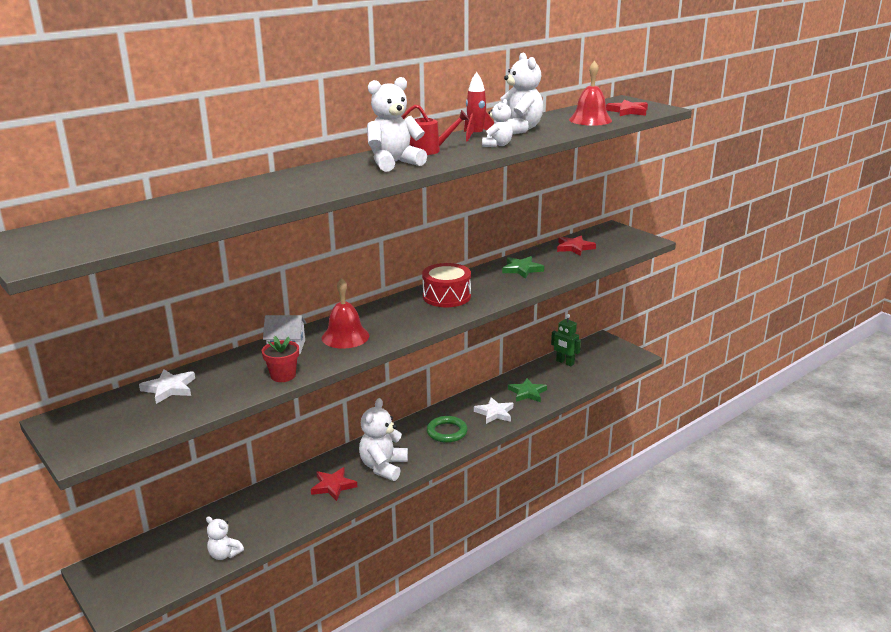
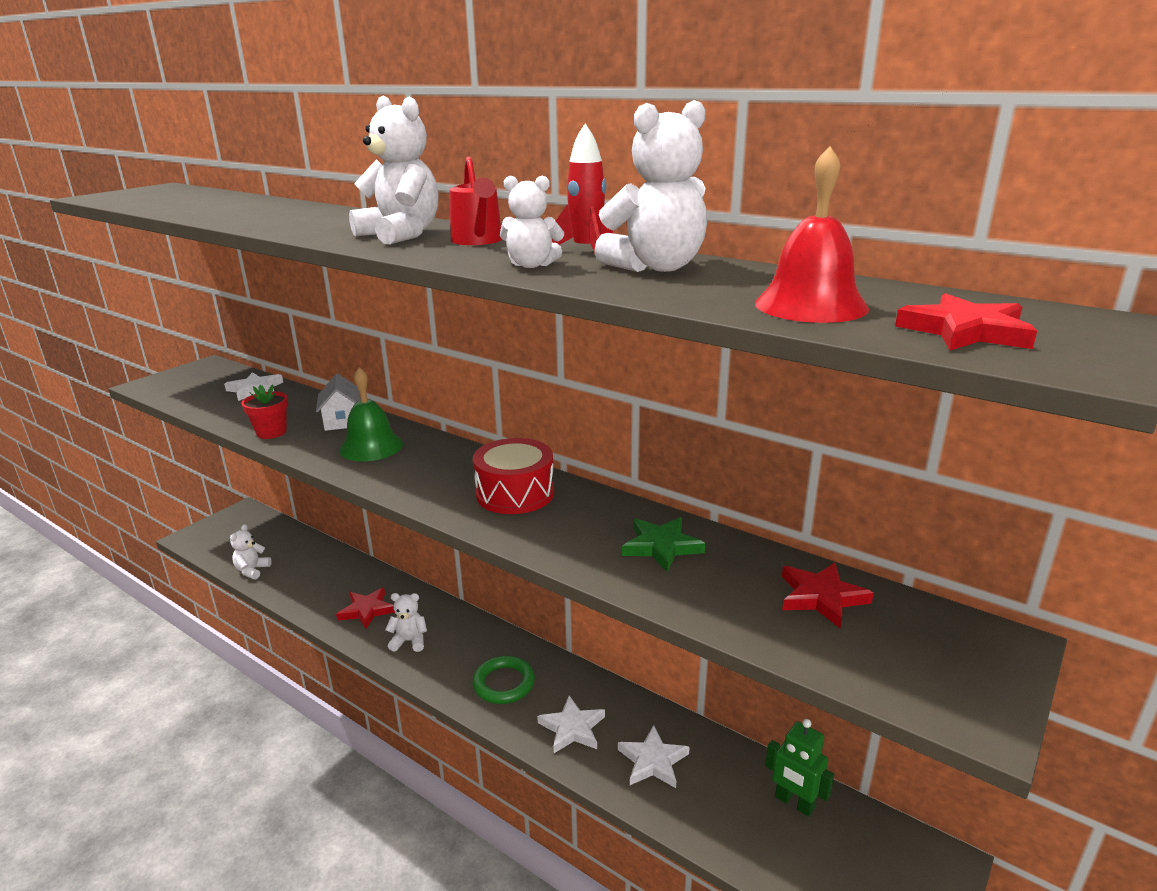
camera: 75 degrees right, 0 degrees up
(345, 337) = (371, 446): red bell -> green bell
(383, 467) = (409, 641): white teddy bear -> white teddy bear, size x0.58
(527, 393) = (653, 761): green star -> white star
(565, 362) = (794, 803): green robot -> green robot turned 75 degrees counterclockwise

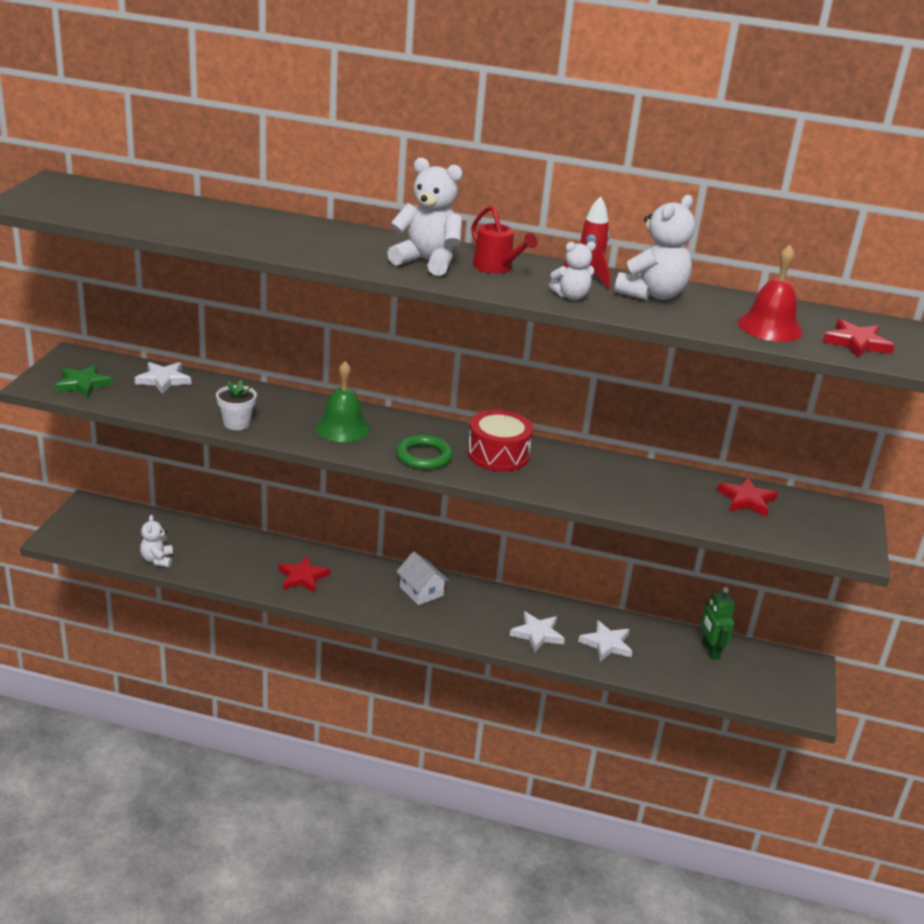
camera: 25 degrees left, 5 degrees up
(271, 432) = (236, 423): red flower pot -> white flower pot
(343, 420) = (289, 405): white house -> white house (421, 591)
(409, 641) = (362, 595): white teddy bear -> none
(504, 683) = (464, 613): green ring -> green ring (423, 456)
(661, 546) = (631, 481): green star -> green star (83, 384)
(794, 803) = (710, 650): green robot -> green robot turned 60 degrees clockwise

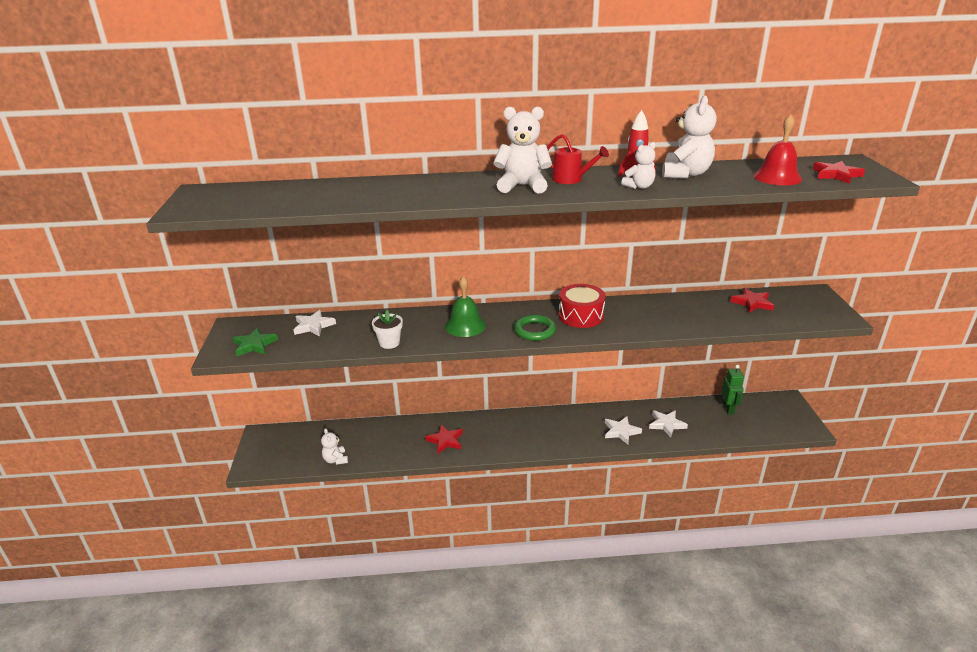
camera: 15 degrees left, 0 degrees up
(421, 591) = (529, 425): white house -> none
(710, 650) = (728, 409): green robot -> green robot turned 150 degrees counterclockwise

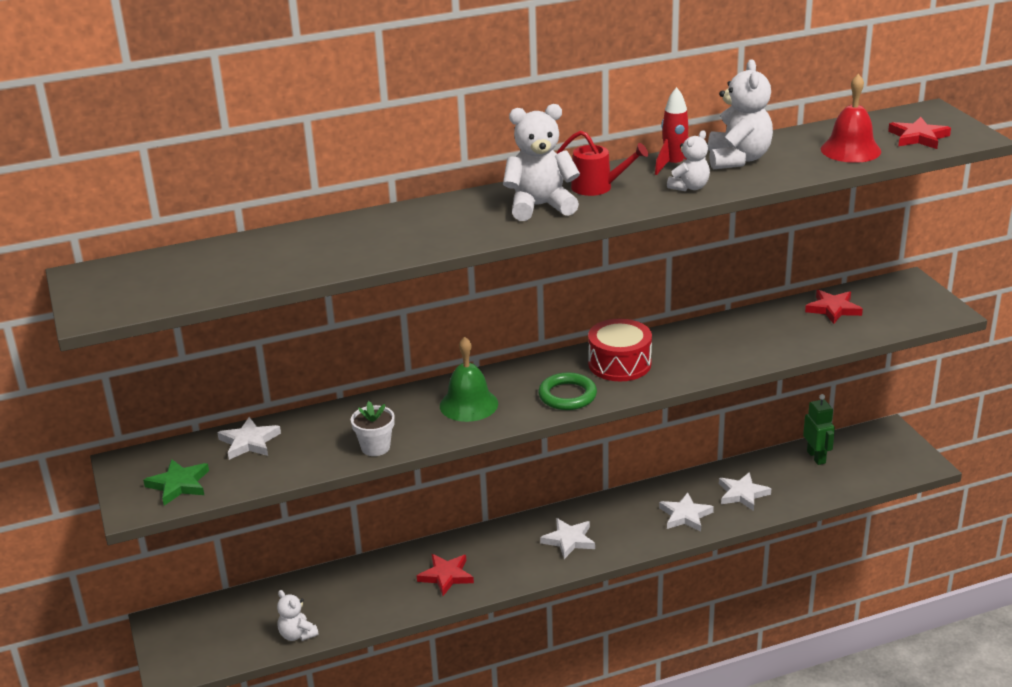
camera: 15 degrees left, 0 degrees up
(535, 433) = (569, 540): none -> white star

